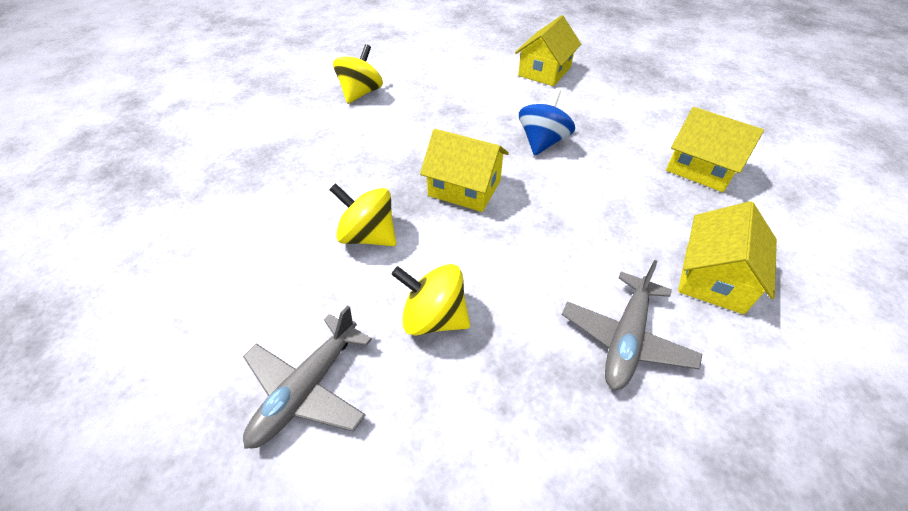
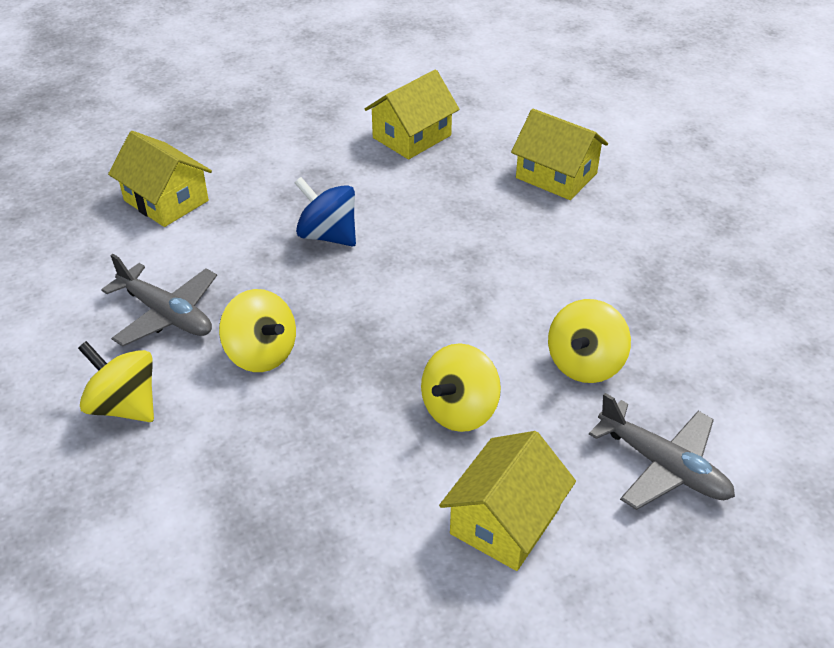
camera: 80 degrees left, 5 degrees down
(411, 133) = (261, 353): none -> yellow spinning top
(464, 188) = (394, 315): yellow house -> yellow house (505, 521)
(626, 339) = (616, 243): grey plane -> grey plane (167, 314)

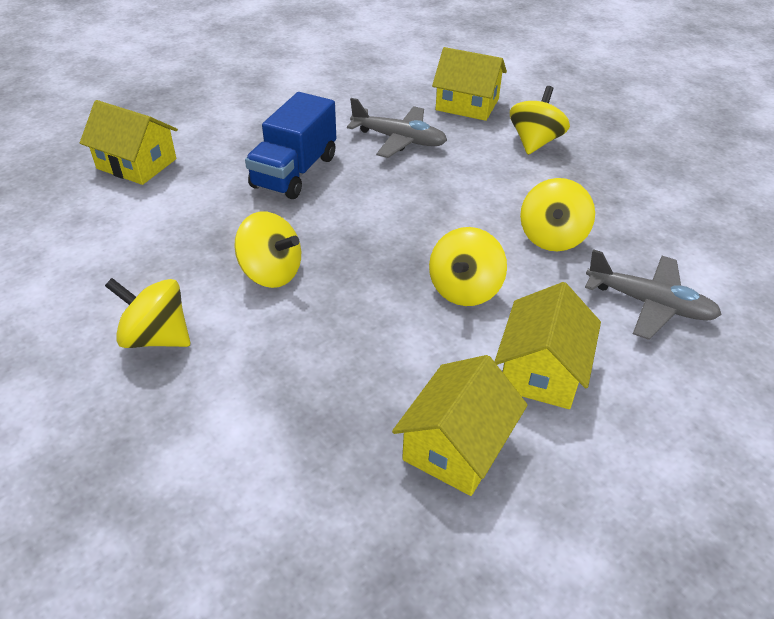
camera: 15 degrees left, 0 degrees up
(167, 314) = (170, 254): grey plane -> grey plane (399, 139)
(328, 235) = (294, 172): blue spinning top -> blue truck
(412, 136) = (337, 90): yellow house -> yellow house (457, 446)
(617, 237) = (535, 142): none -> yellow spinning top

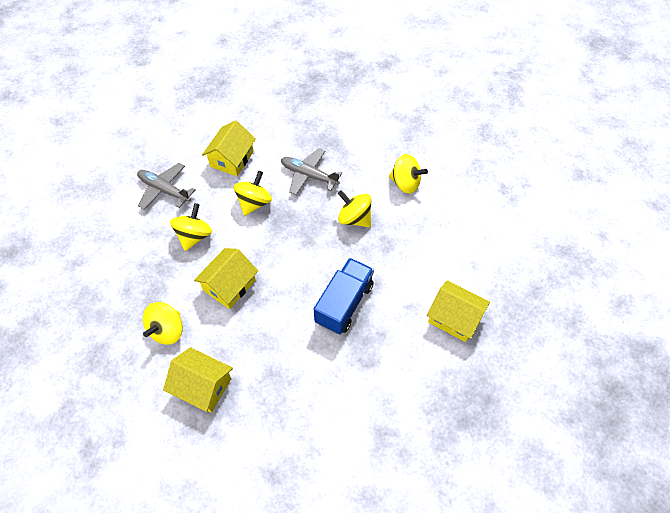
camera: 175 degrees left, 15 degrees up
(399, 139) = (267, 338): grey plane -> grey plane (308, 175)
(457, 446) = (276, 131): yellow house -> yellow house (229, 285)

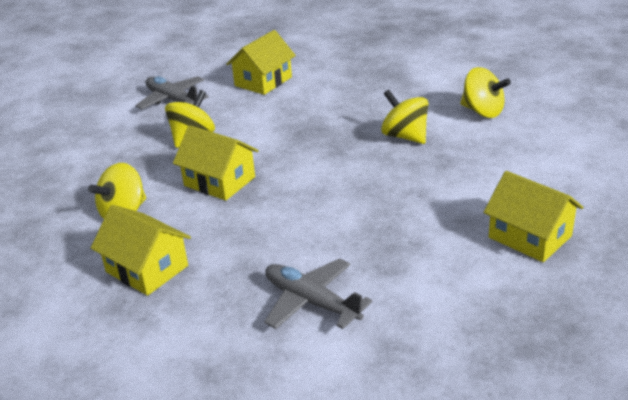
camera: 15 degrees right, 25 degrees down
(229, 285) = (219, 181): yellow house -> yellow house turned 75 degrees clockwise
(254, 203) = (278, 116): yellow spinning top -> none
(308, 175) = (355, 98): grey plane -> grey plane (311, 302)
(344, 303) = (369, 209): blue truck -> none

